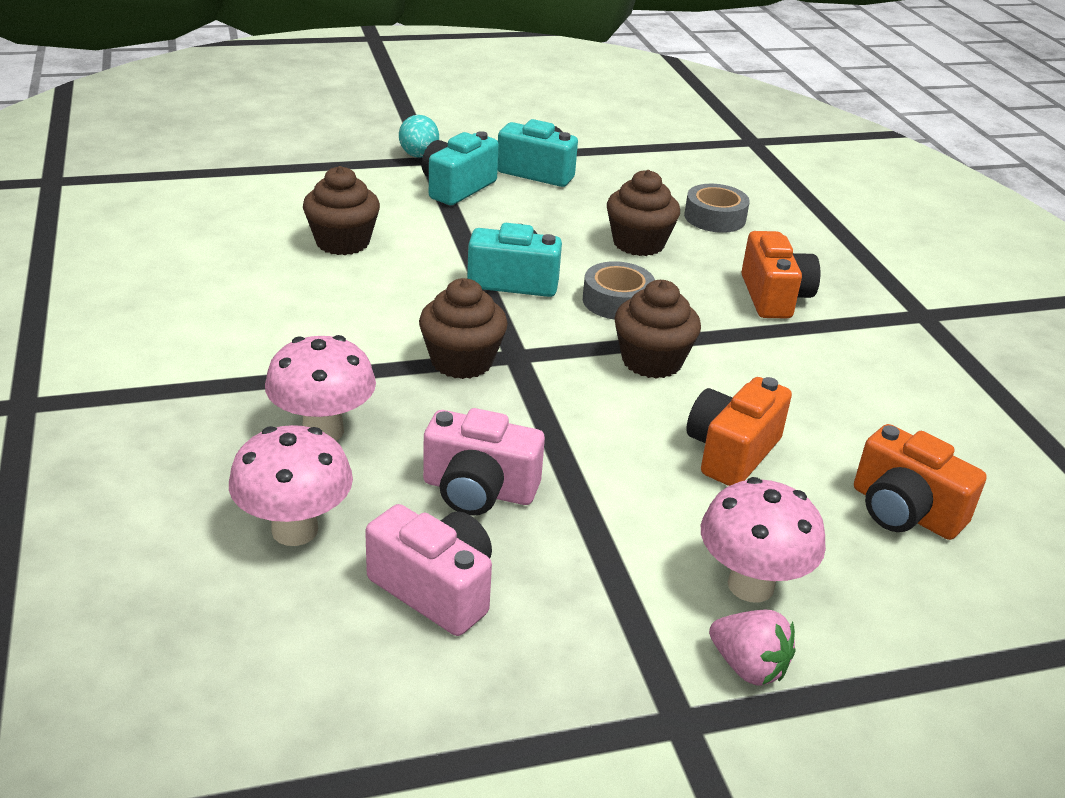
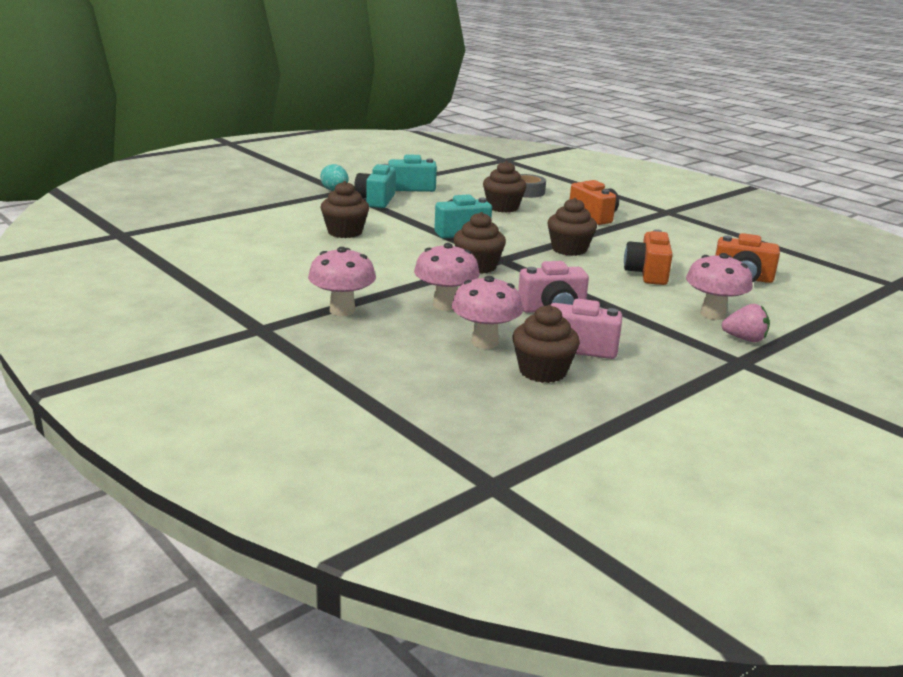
camera: 25 degrees left, 10 degrees down
(167, 400) = (342, 310): none -> pink mushroom
(313, 625) = (542, 371): none -> brown cupcake
(617, 301) = (522, 231): grey tape -> none

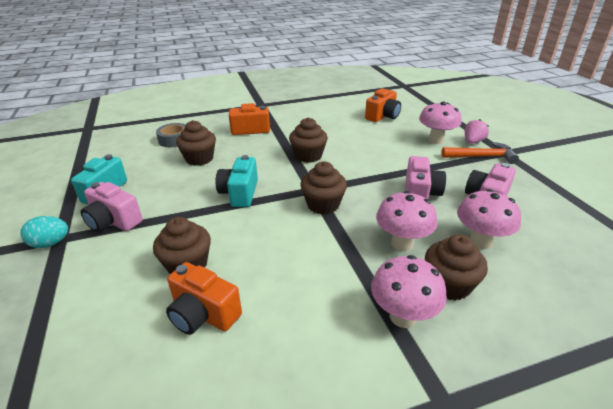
camera: 65 degrees left, 10 degrees up
(376, 200) = (113, 221): turquoise camera -> pink camera
(542, 371) = (530, 228): brown cupcake -> brown cupcake (449, 285)
(647, 273) = (365, 141): orange camera -> orange camera (203, 314)
(703, 345) = (482, 156): none -> orange hammer

